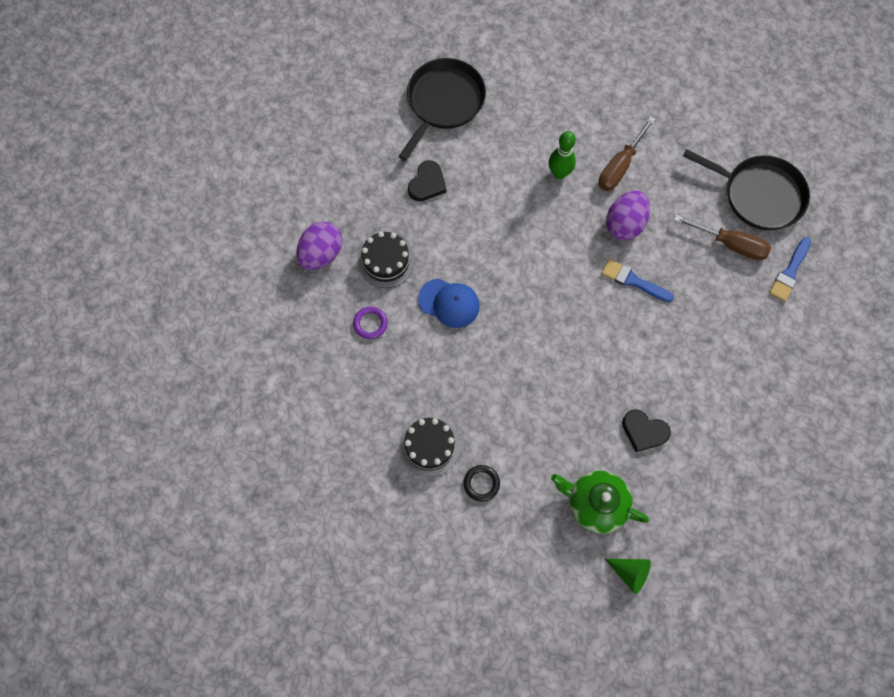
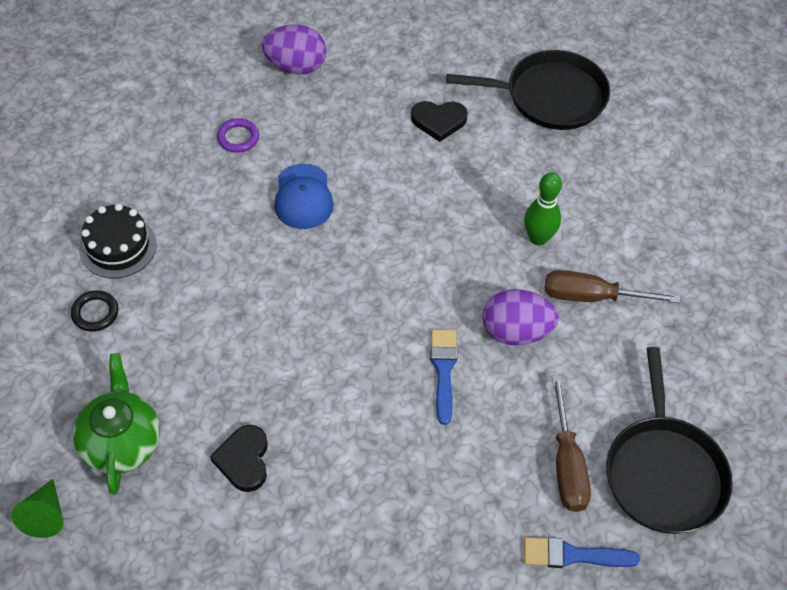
camera: 60 degrees right, 15 degrees down
(386, 261) = (320, 122): black cake -> none

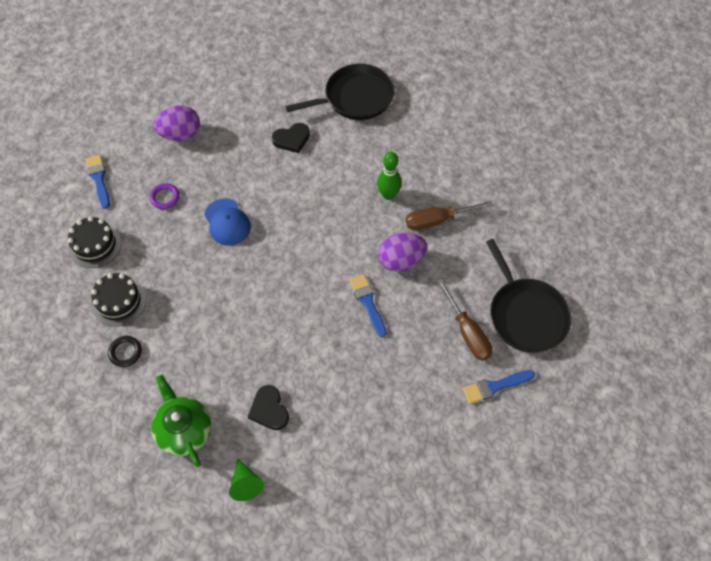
camera: 20 degrees left, 5 degrees up
(45, 515) = (157, 498): green cone -> green cone (245, 484)
(122, 166) = (95, 245): none -> black cake
(166, 86) = (99, 179): none -> blue brush

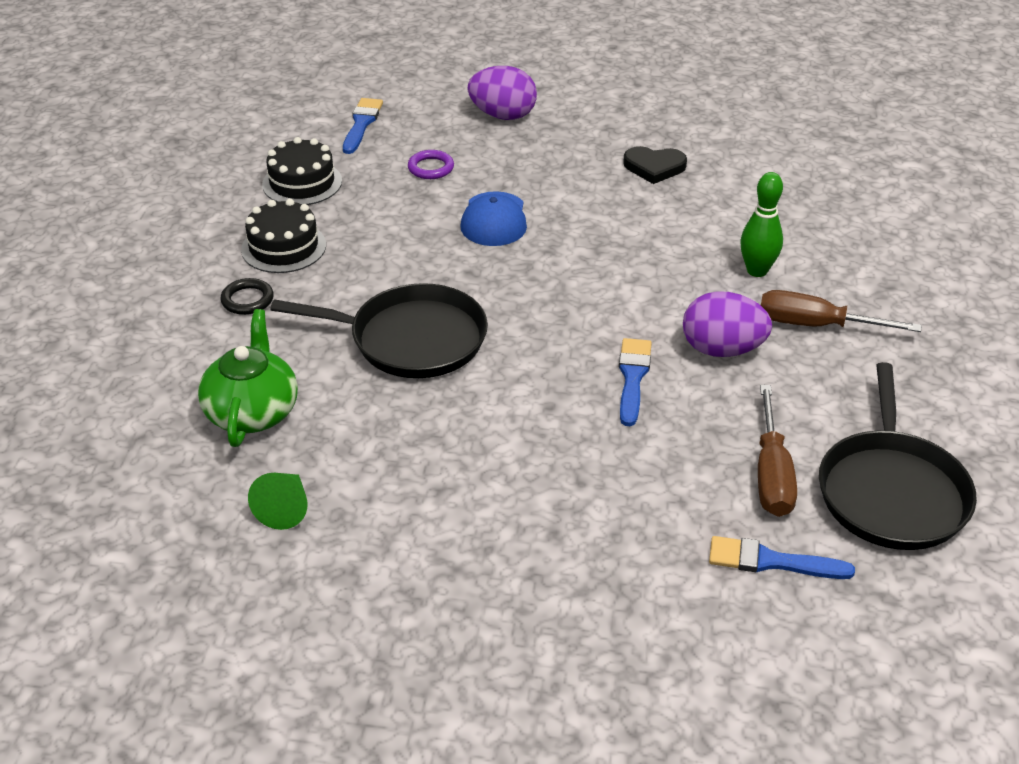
camera: 30 degrees right, 20 degrees down
(269, 410) = (388, 439): black heart -> none
(355, 98) = (782, 154): black pan -> black pan (411, 339)

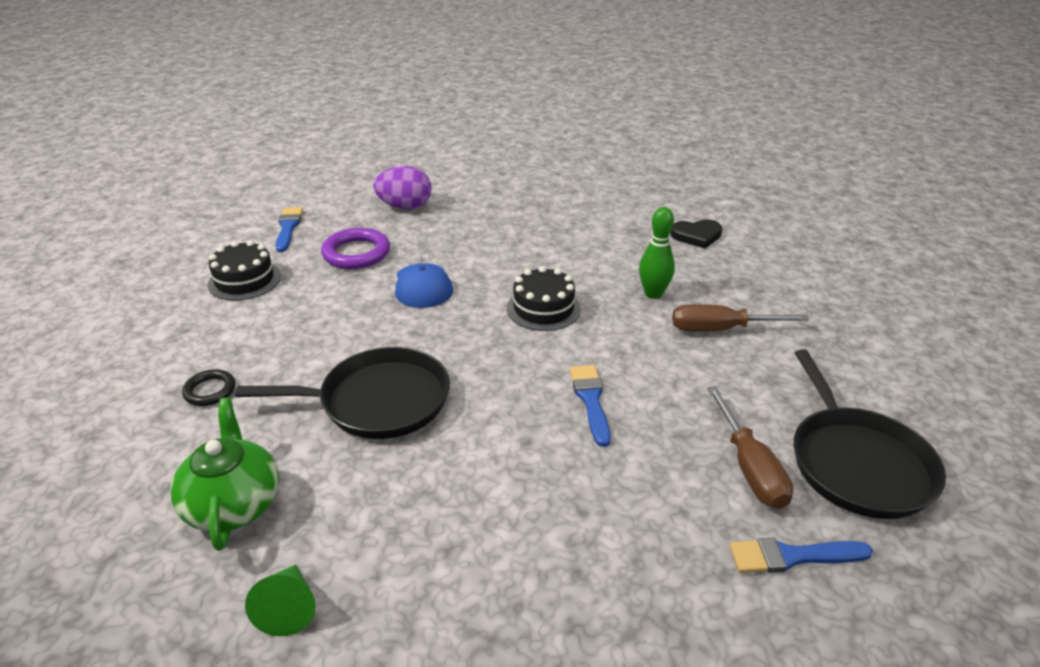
camera: 15 degrees left, 5 degrees down
(283, 247) = (237, 337): black cake -> black cake (543, 308)
(431, 168) = (356, 253): purple ring -> purple ring, size x1.71
(654, 167) = (539, 228): black heart -> black heart (696, 236)
(722, 350) = (655, 362): purple egg -> none

